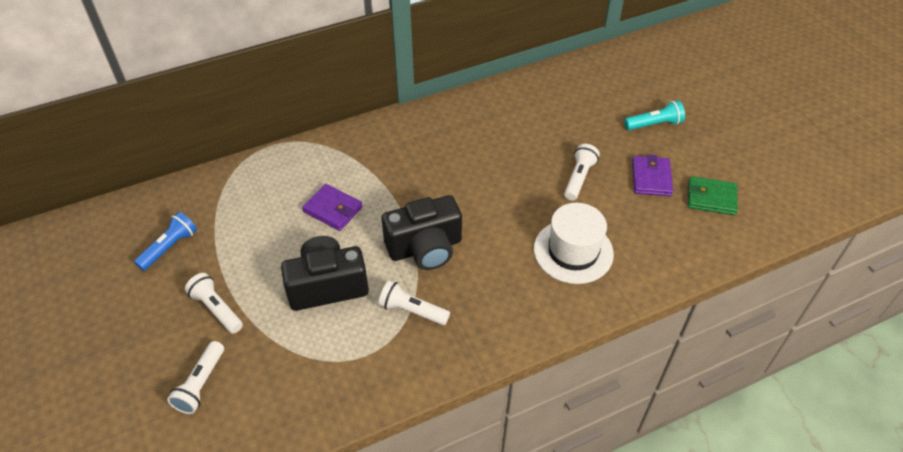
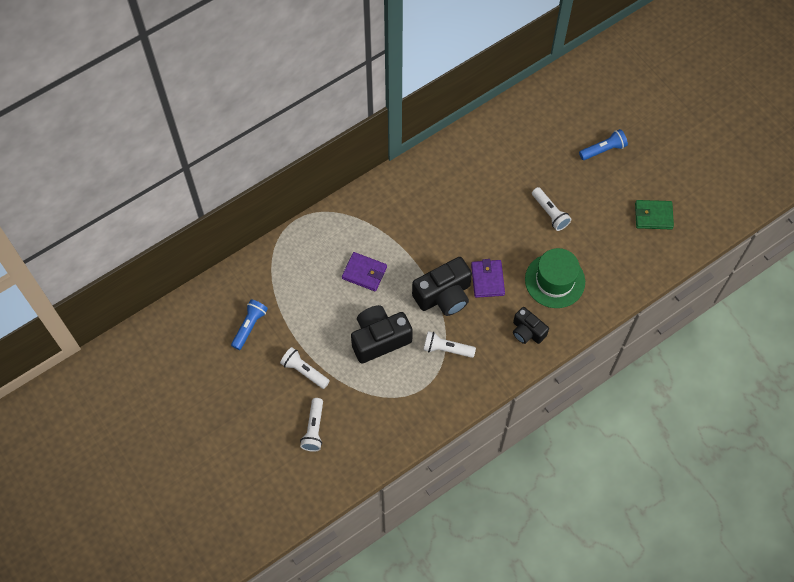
camera: 10 degrees left, 15 degrees up
(526, 306) = (527, 331): none -> black camera
(573, 251) = (555, 280): white hat -> green hat
(579, 178) = (550, 213): white flashlight -> white flashlight turned 135 degrees clockwise
(651, 178) = (606, 204): purple wallet -> purple wallet (487, 280)
(654, 124) = (603, 150): turquoise flashlight -> blue flashlight

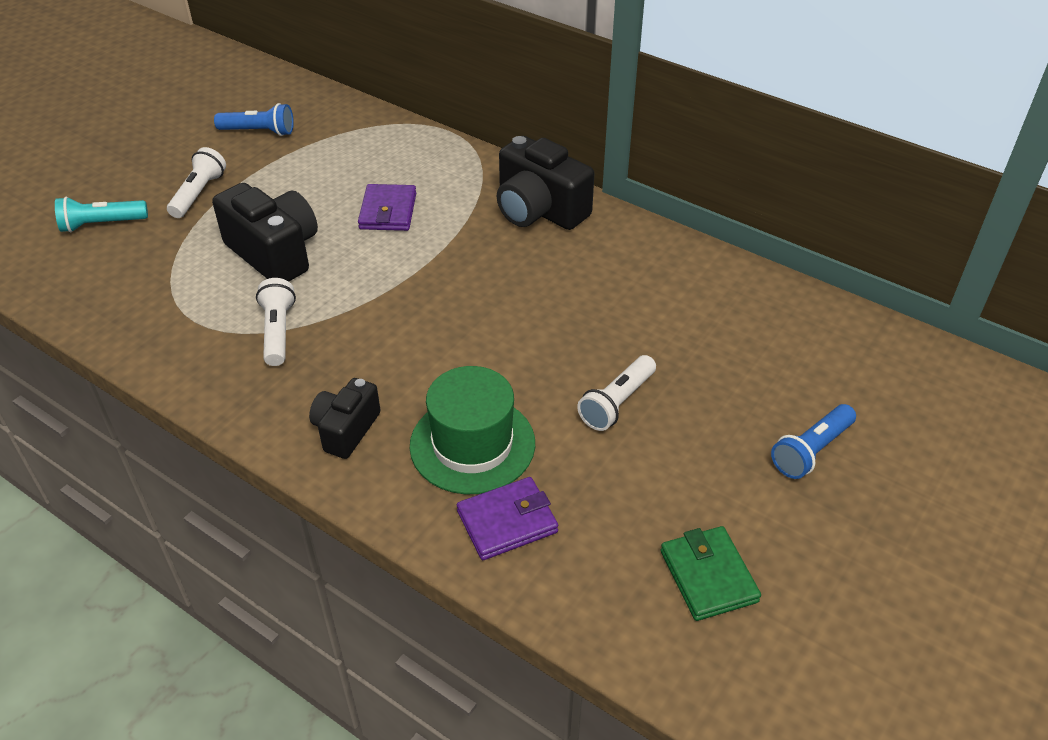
camera: 70 degrees right, 20 degrees down
(314, 429) = (102, 224): white flashlight -> turquoise flashlight
(444, 295) = (381, 305): black camera -> black camera (539, 210)
(487, 280) = (434, 350): purple wallet -> purple wallet (507, 521)
(603, 150) = (811, 450): blue flashlight -> blue flashlight turned 90 degrees clockwise

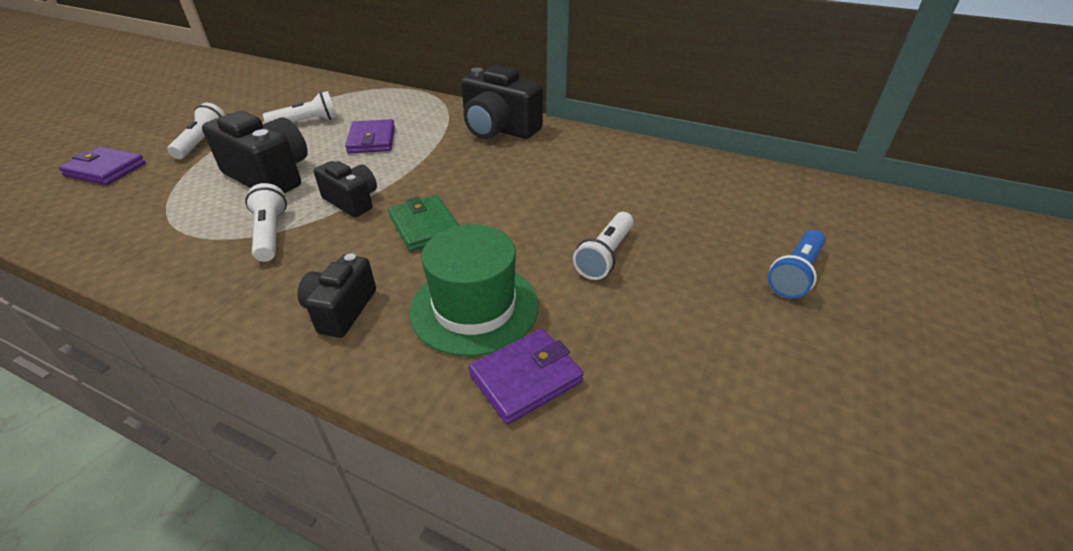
camera: 10 degrees left, 5 degrees down
(102, 224) = (105, 170): turquoise flashlight -> purple wallet
(259, 132) = (260, 101): blue flashlight -> none
(314, 174) = (307, 122): none -> white flashlight
(361, 299) = (352, 201): none -> black camera
(708, 576) = (754, 404): green wallet -> green wallet (424, 226)

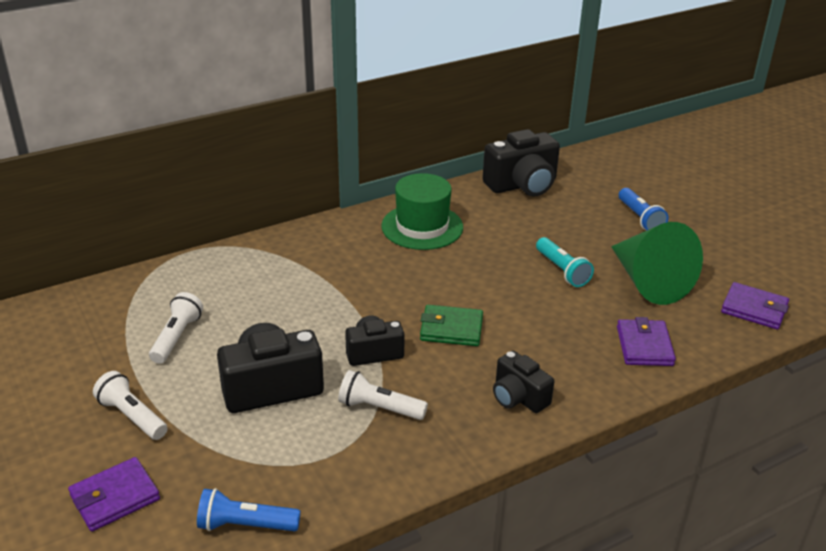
camera: 55 degrees left, 5 degrees down
(81, 230) = (245, 525): none -> blue flashlight
(372, 140) = (271, 310): purple wallet -> purple wallet (754, 309)
(474, 307) = (567, 341): green hat -> green hat (422, 227)
(499, 129) = (339, 240): black camera -> black camera (522, 185)
(605, 255) = (562, 270): white flashlight -> turquoise flashlight
(670, 331) = (648, 282): none -> green cone

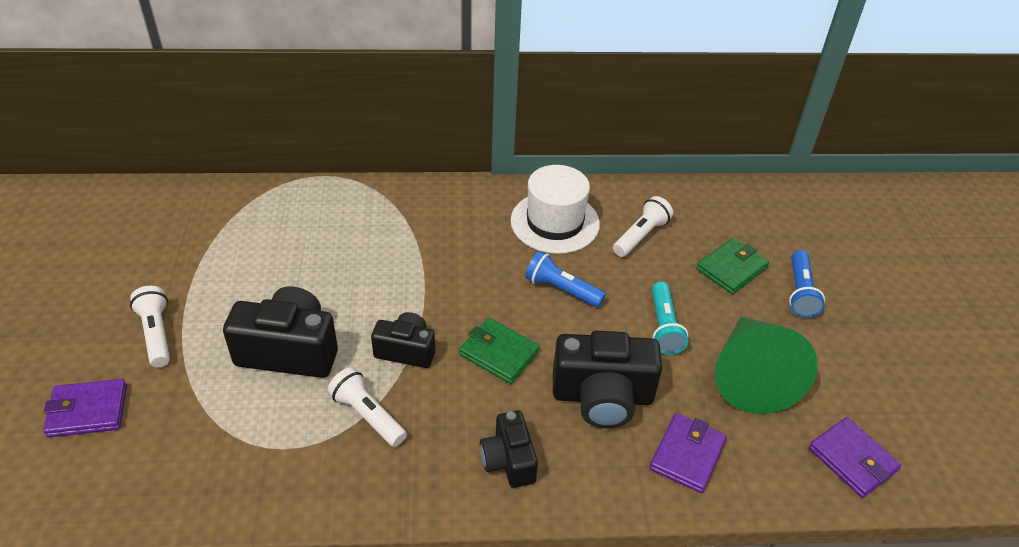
camera: 25 degrees right, 10 degrees up
(177, 337) = (248, 265): white flashlight -> white flashlight (641, 236)
(245, 525) = (167, 488): blue flashlight -> blue flashlight (561, 289)
(422, 227) = (555, 222): green hat -> white hat
(522, 185) = (696, 206): black camera -> black camera (602, 397)
(580, 218) = (731, 268): none -> green wallet

